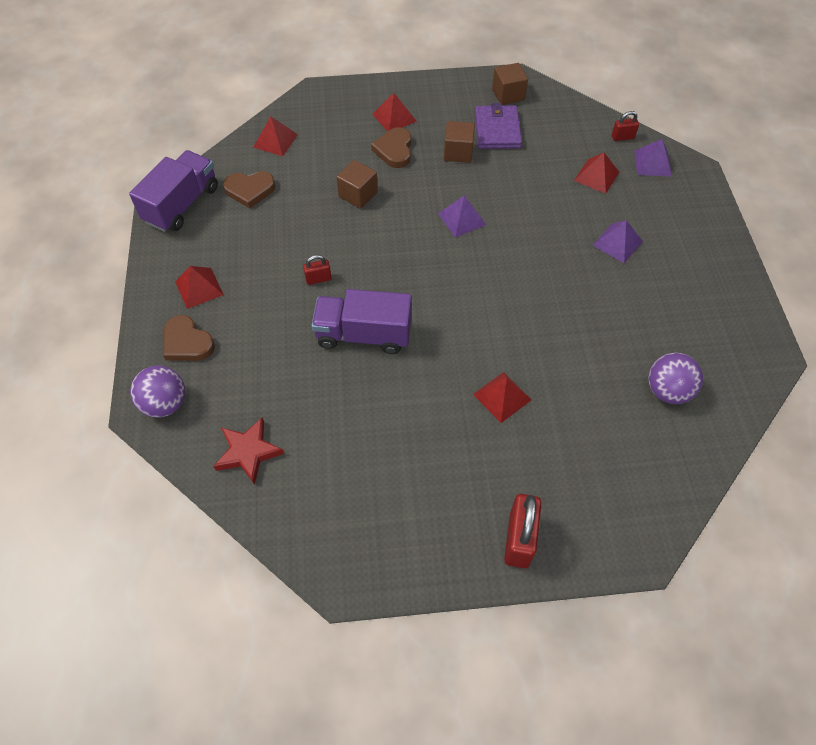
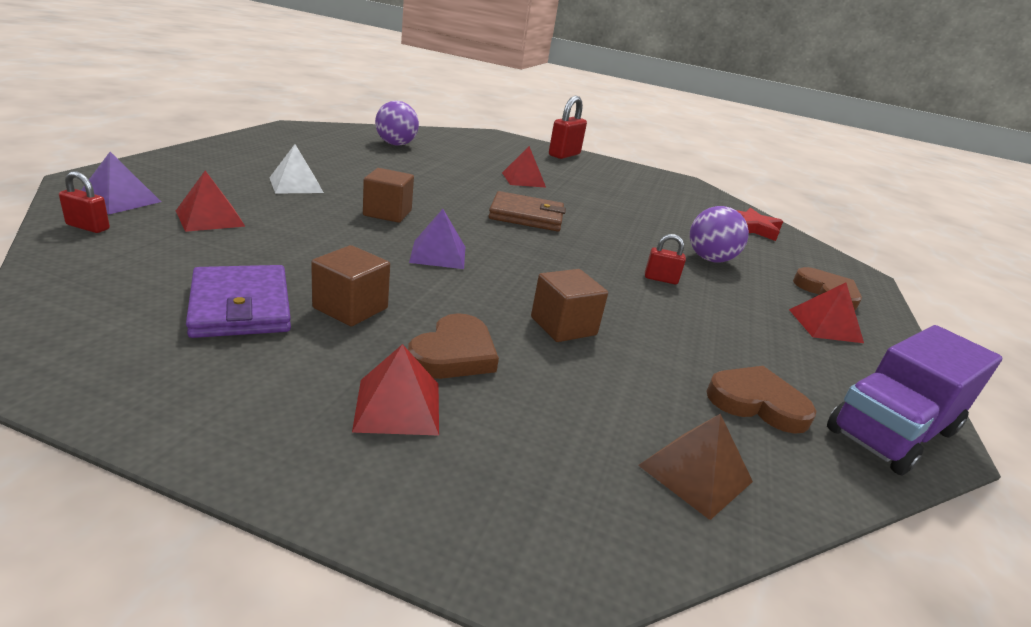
camera: 160 degrees left, 30 degrees down
(165, 403) = (838, 269): purple ball -> purple ball (709, 259)
(275, 141) = (695, 473): red pyramid -> brown pyramid
(363, 334) = (624, 235): purple truck -> none
(449, 313) = (526, 216): none -> brown wallet
(497, 130) = (240, 306): purple wallet -> purple wallet turned 45 degrees counterclockwise
(508, 95) = (116, 343): brown cube -> brown cube (387, 213)
(617, 243) = (296, 185): purple pyramid -> white pyramid

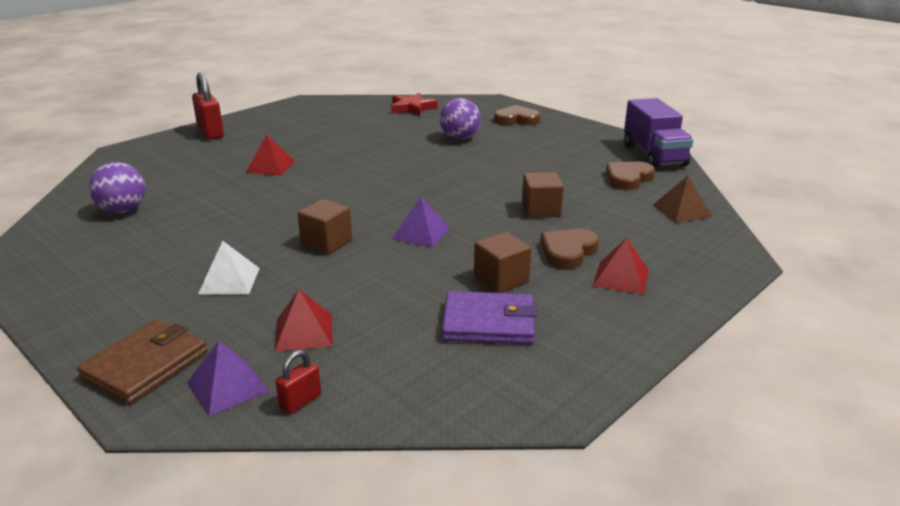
camera: 60 degrees left, 0 degrees up
(454, 354) = (568, 251): brown heart -> brown heart turned 105 degrees counterclockwise
(526, 216) = (358, 183): brown wallet -> brown wallet (146, 365)
(660, 279) = (485, 163): red padlock -> none
(825, 326) = (555, 134): red pyramid -> none

